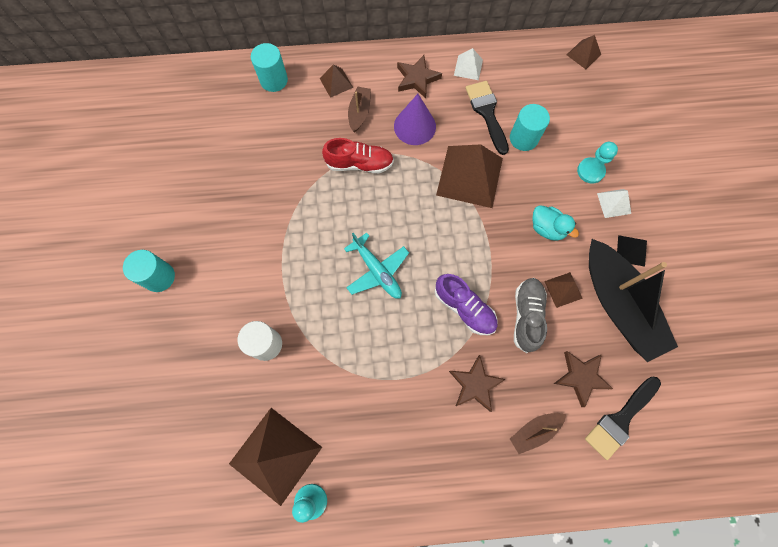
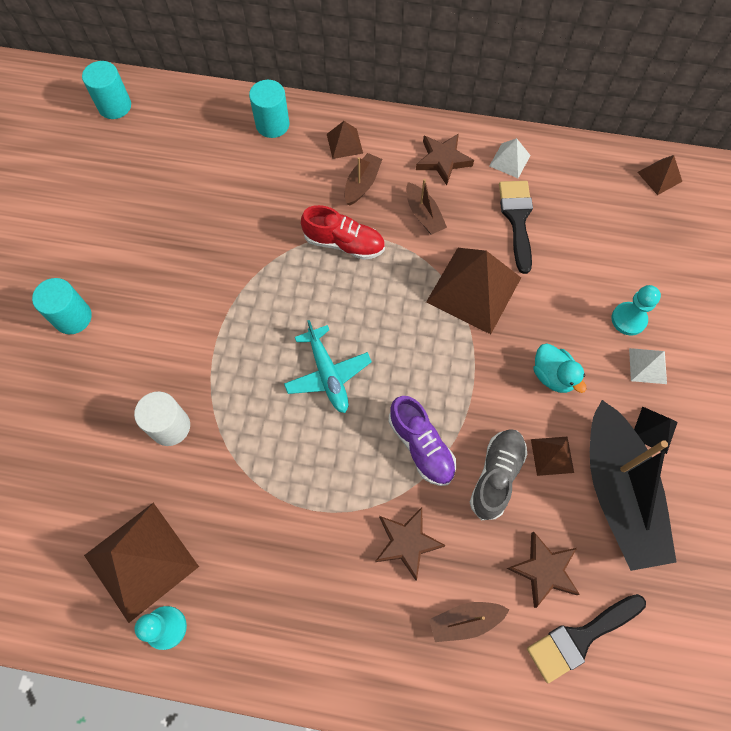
camera: 15 degrees right, 5 degrees down
(414, 126) = (424, 215): purple cone -> brown boat
(523, 138) = (554, 260): turquoise cylinder -> turquoise cylinder (114, 106)

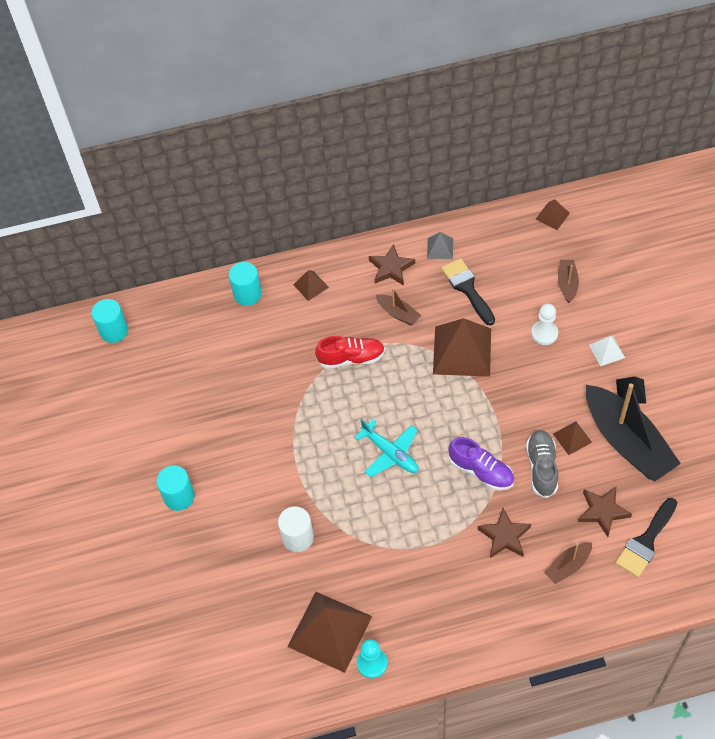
camera: 20 degrees left, 10 degrees down
(362, 184) = (340, 310): brown boat -> brown boat (567, 284)
(509, 160) = (440, 248): white pyramid -> grey pyramid
(553, 376) = (546, 385): turquoise duck -> none
(581, 311) = (544, 333): none -> white pawn
(628, 319) = (579, 325): turquoise pawn -> none

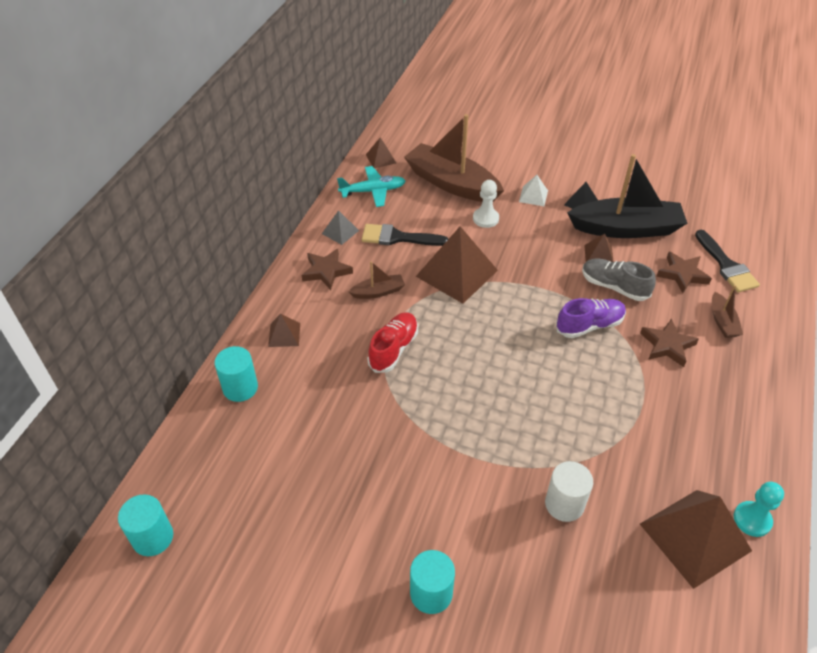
camera: 60 degrees left, 10 degrees down
(390, 453) = (522, 377): turquoise plane -> turquoise plane (373, 191)
(567, 284) = (451, 183): brown boat -> brown boat, size x2.20

